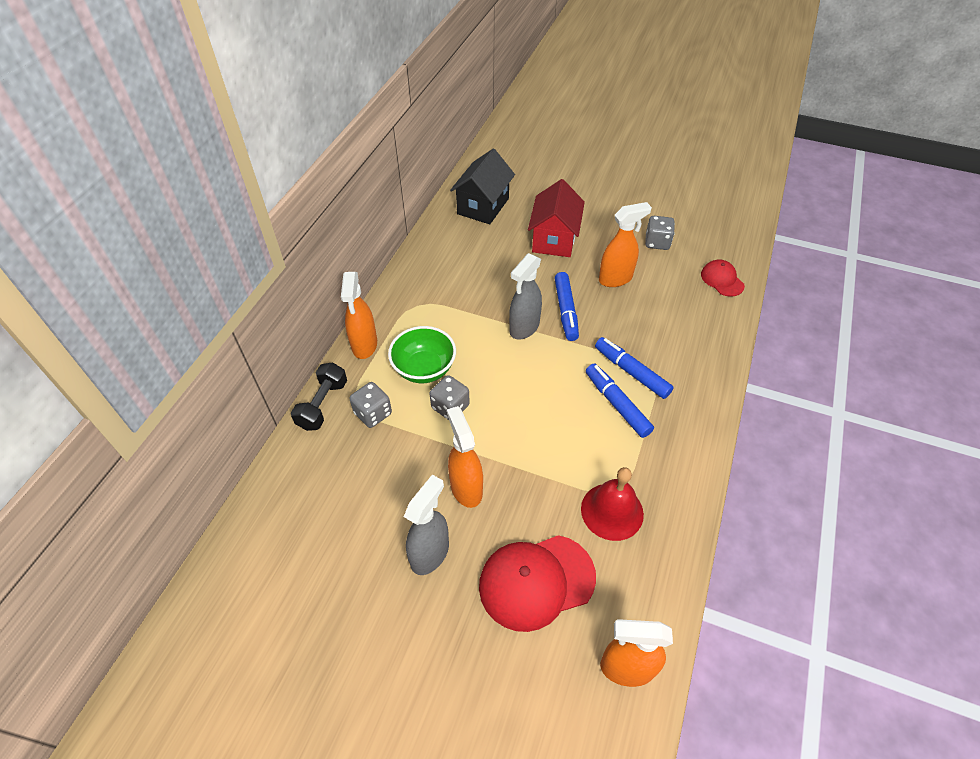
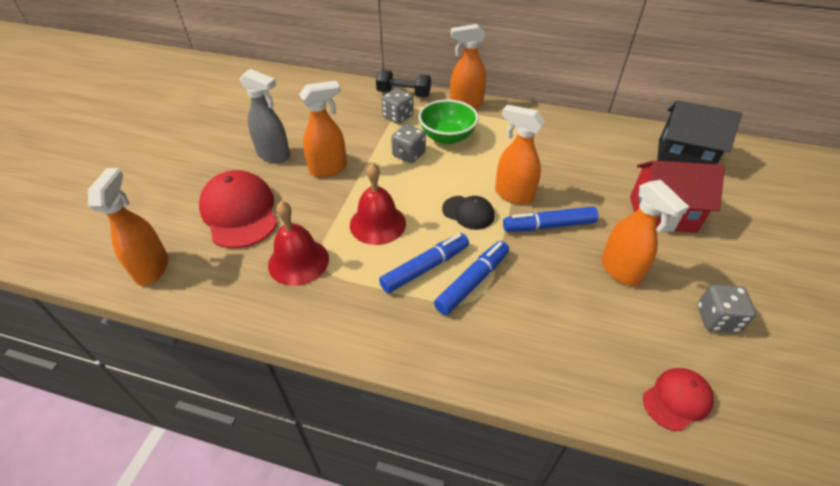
camera: 85 degrees right, 5 degrees down
(524, 328) = (513, 195): grey spray bottle -> orange spray bottle
(546, 365) = (468, 212): none -> black cap
(559, 440) = (377, 224): none -> red bell

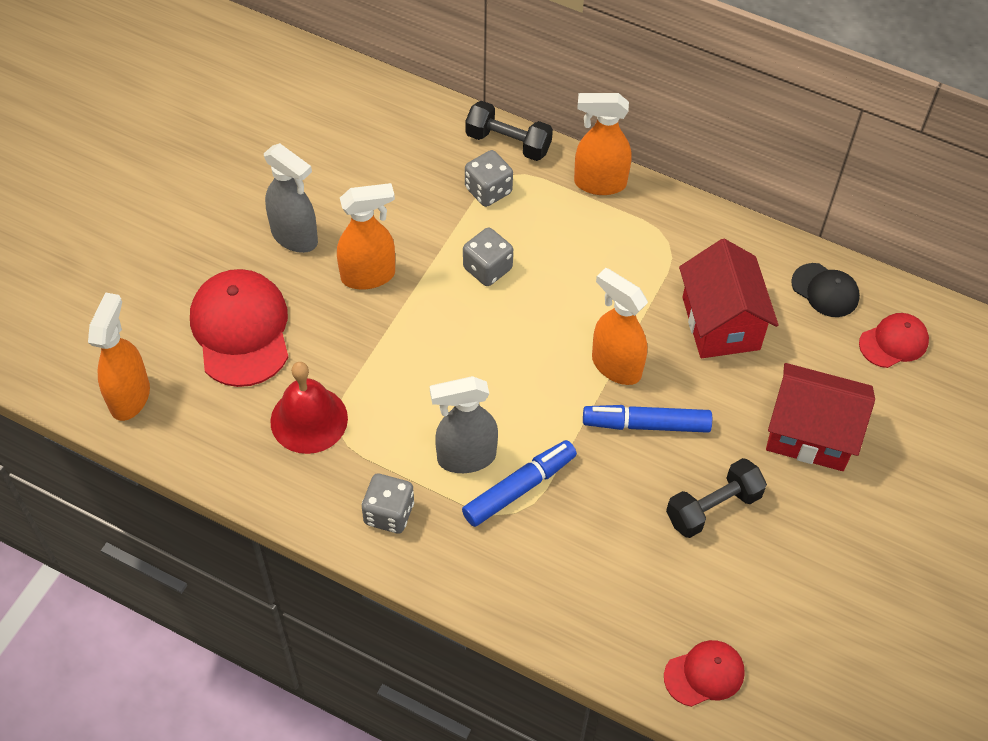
camera: 10 degrees right, 10 degrees up
(377, 224) = (419, 380): red bell -> none
(425, 268) = (465, 457): blue marker -> grey spray bottle
(447, 137) = (552, 245): green bowl -> none
(468, 212) = (544, 384): black cap -> black cap (825, 290)
(571, 162) = (721, 323): none -> red house
(620, 271) = (713, 507): orange spray bottle -> black dumbbell
(684, 156) = (893, 342): black house -> red cap
(717, 319) = (802, 592): grey dice -> grey dice (389, 513)

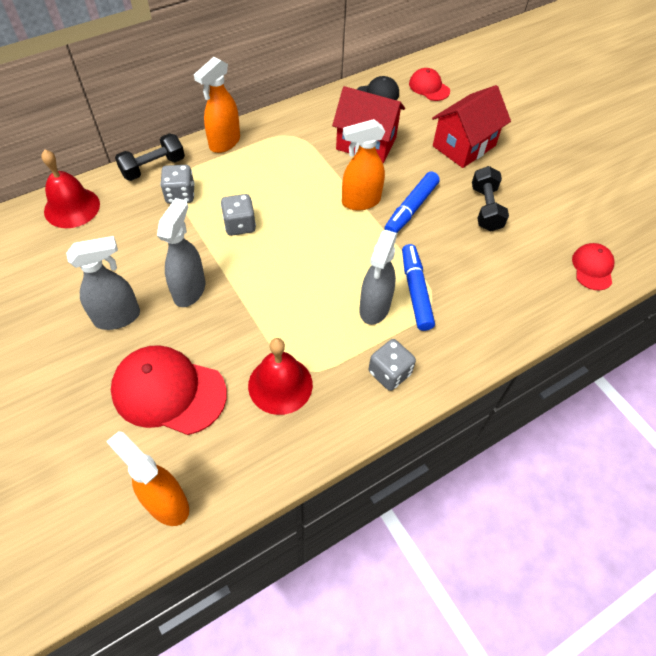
camera: 60 degrees left, 0 degrees up
(369, 276) = (190, 290): orange spray bottle -> grey spray bottle
(399, 112) = (72, 207): none -> red bell
(893, 342) = (429, 87): red cap -> red cap turned 45 degrees counterclockwise

